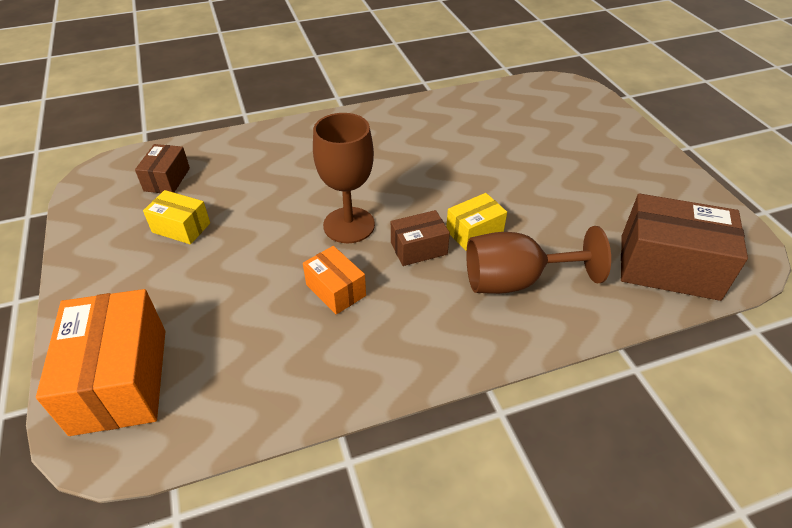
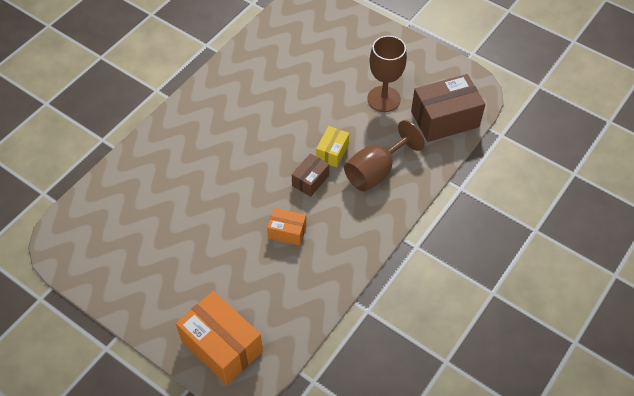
camera: 35 degrees left, 10 degrees up
(167, 179) = (108, 220): brown box -> none
(181, 228) = (157, 247): yellow box -> none
(349, 225) = (258, 187): brown goblet -> brown goblet (383, 99)

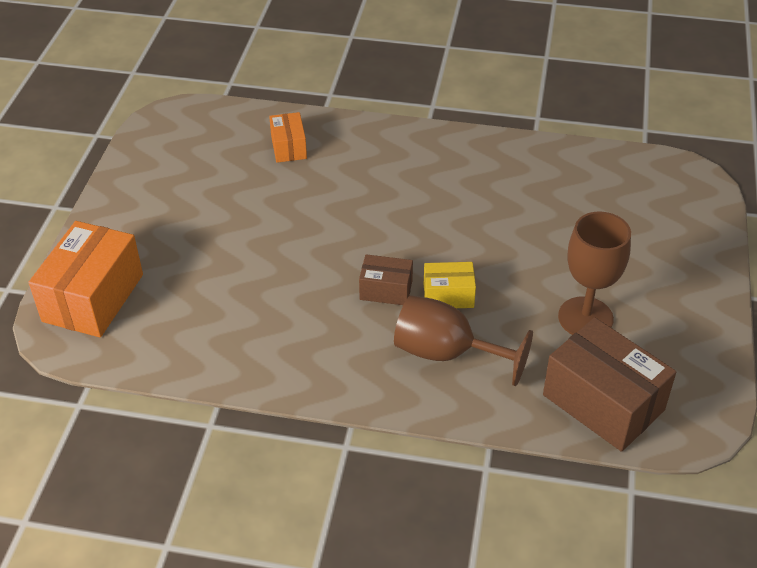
camera: 65 degrees right, 10 degrees down
(287, 232) = (289, 297): orange box -> orange box (288, 147)

